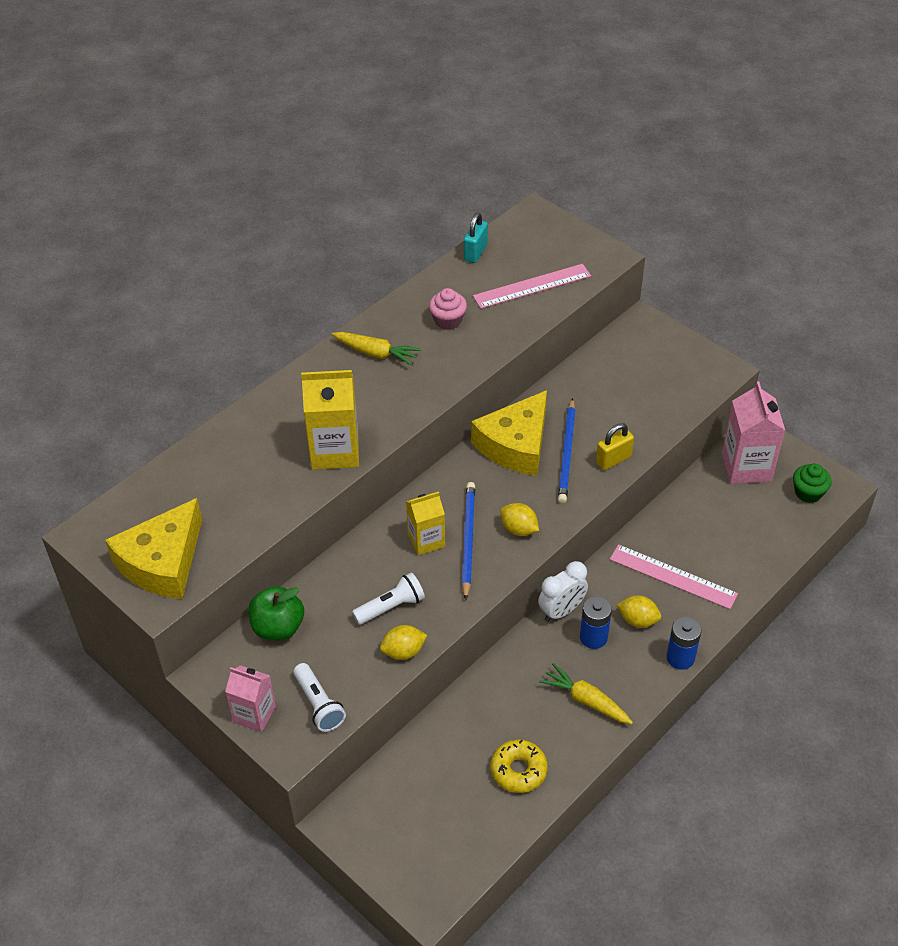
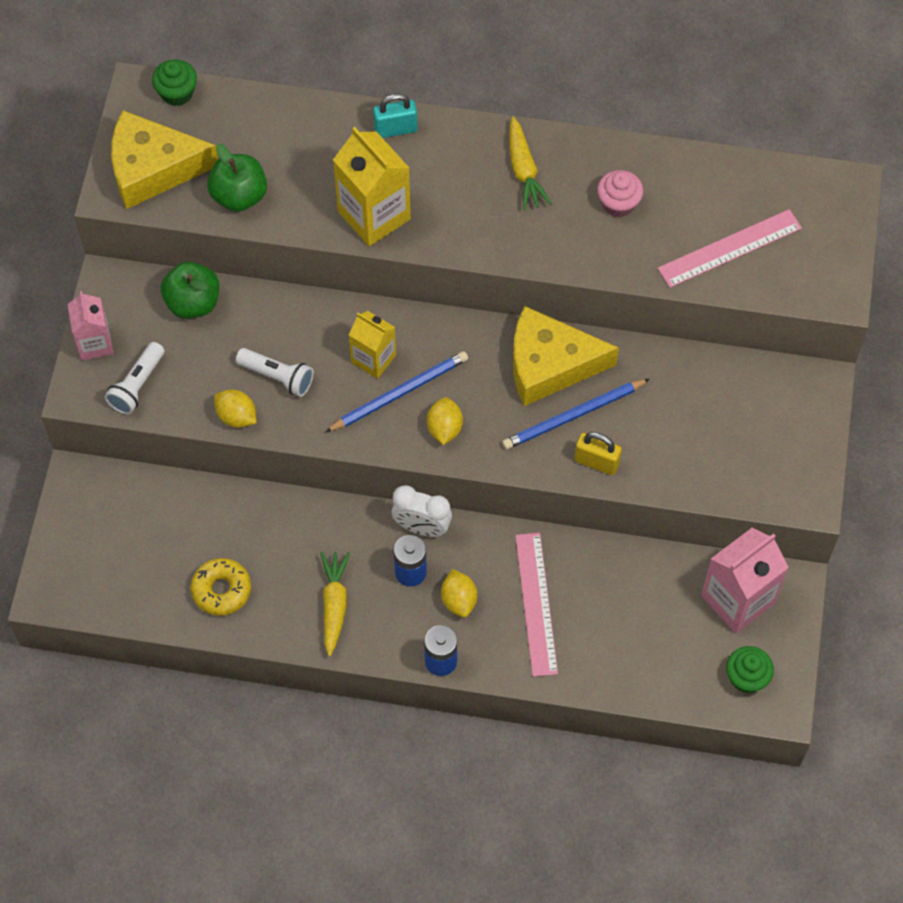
camera: 55 degrees right, 15 degrees up
(111, 512) = (177, 93): none -> green cupcake
(241, 521) = (239, 196): none -> green apple
(475, 252) = (739, 168): turquoise padlock -> turquoise padlock (395, 129)
(532, 286) = (730, 248): pink ruler -> pink ruler turned 60 degrees counterclockwise

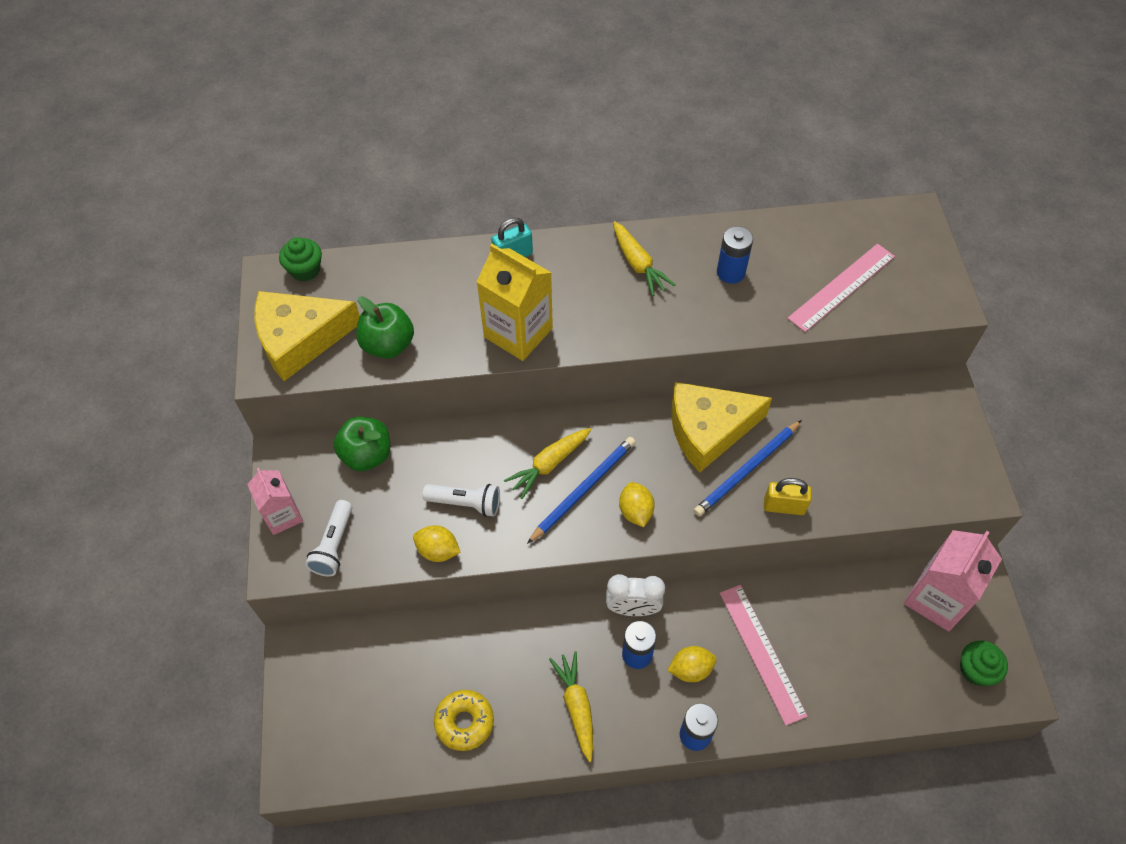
camera: 15 degrees left, 5 degrees down
(373, 359) = (549, 464): yellow carton -> yellow carrot
(459, 600) = (690, 669): yellow lemon -> yellow lemon turned 75 degrees counterclockwise
(618, 203) = (730, 272): pink cupcake -> blue battery

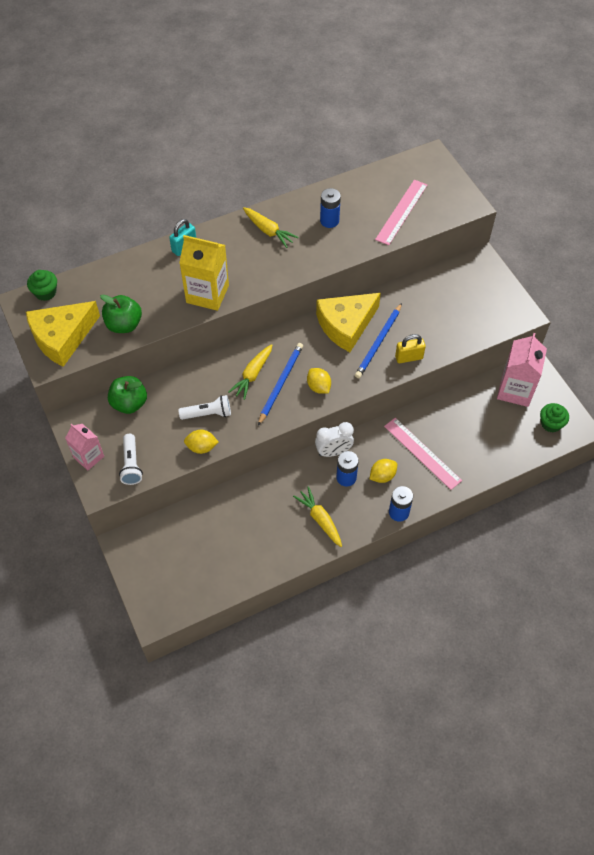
camera: 20 degrees left, 0 degrees up
(464, 722) = (253, 551): yellow donut -> none

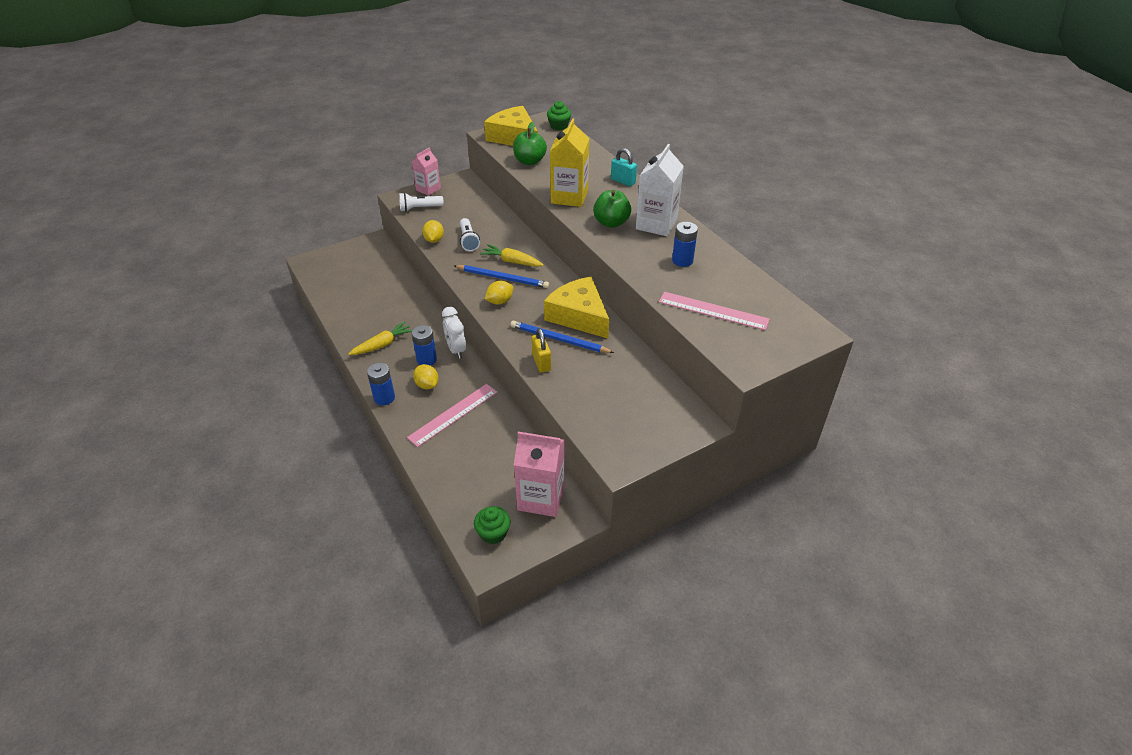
camera: 85 degrees right, 15 degrees down
(129, 403) = (479, 202): green apple -> green apple (611, 222)
(268, 231) = (656, 224): yellow carrot -> white carton

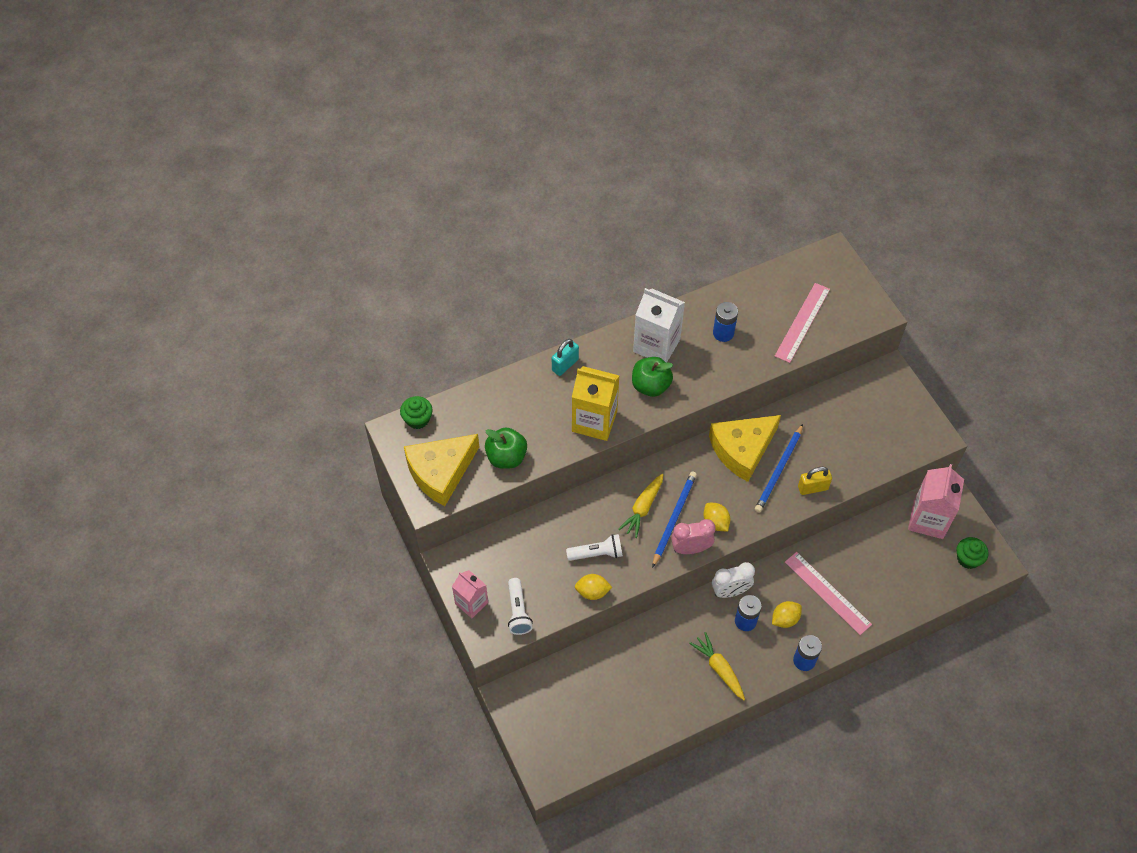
camera: 85 degrees left, 15 degrees up
(473, 288) = (691, 548): none -> pink clock

